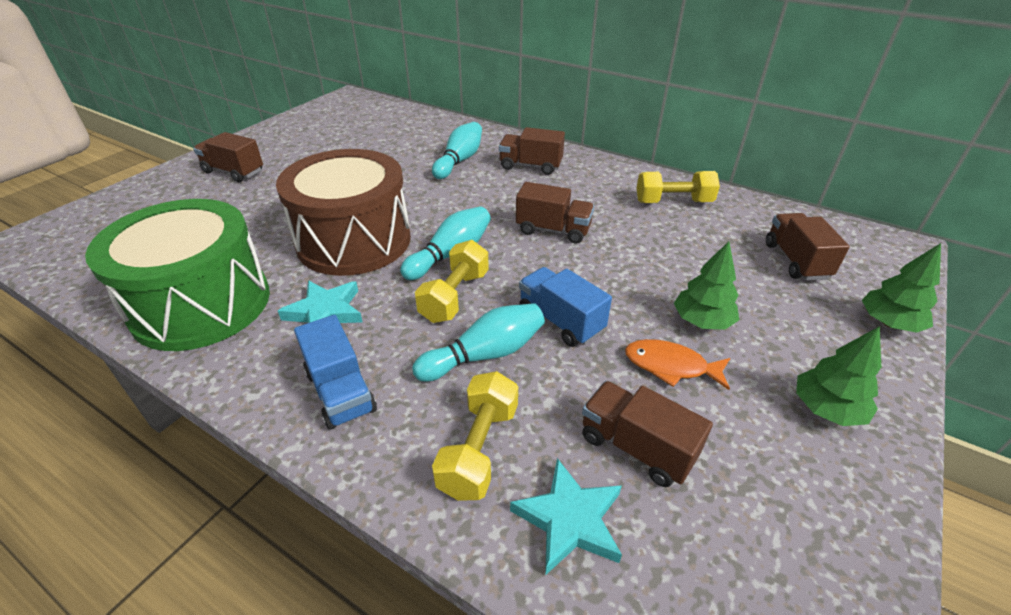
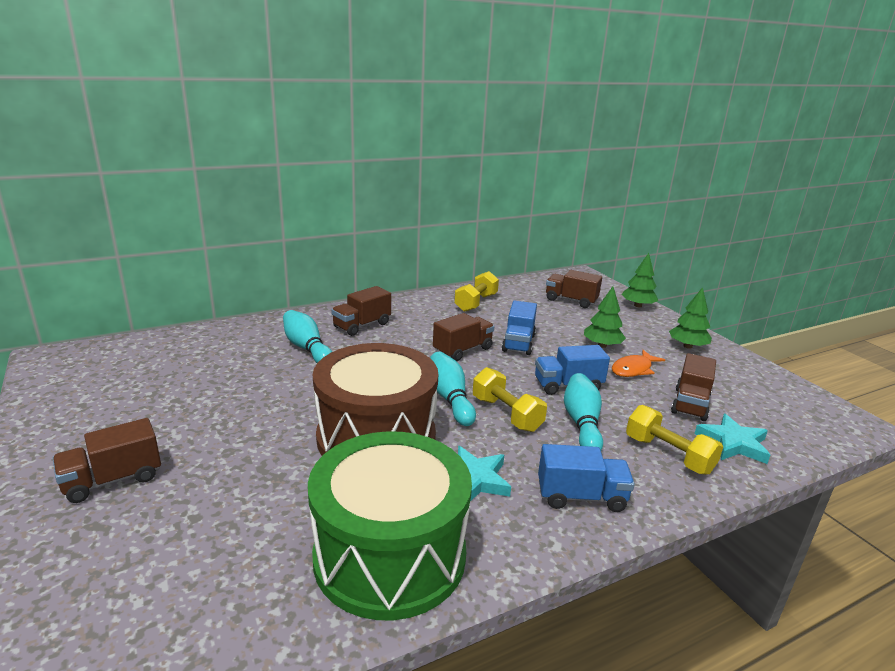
camera: 60 degrees left, 15 degrees down
(616, 258) = (518, 343): none -> blue truck
(636, 447) = (690, 404): brown truck -> brown truck turned 45 degrees counterclockwise

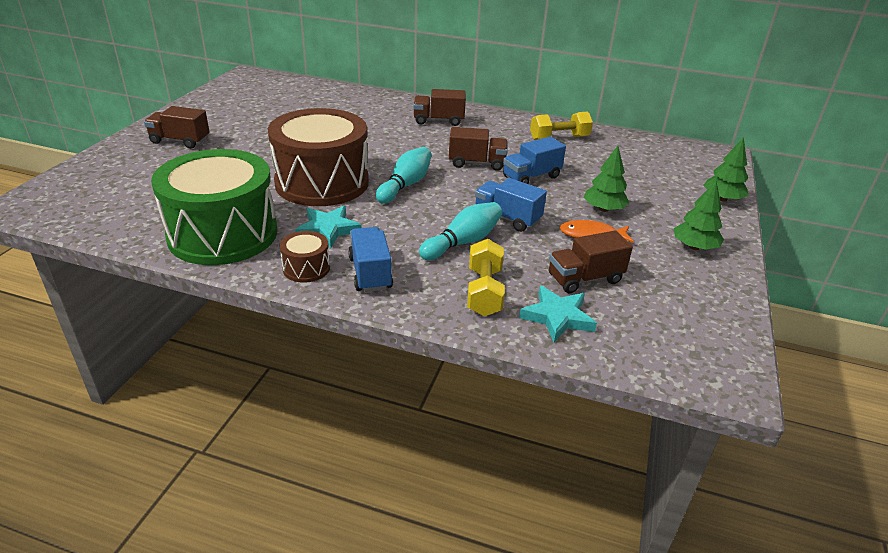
camera: 45 degrees right, 10 degrees up
(307, 348) = (377, 120): turquoise bowling pin -> none
(506, 414) = (423, 211): yellow dumbbell -> none
(530, 531) = (306, 268): none -> brown drum
(571, 300) = (655, 169): brown truck -> none
(581, 497) = (370, 273): blue truck -> blue truck turned 150 degrees counterclockwise

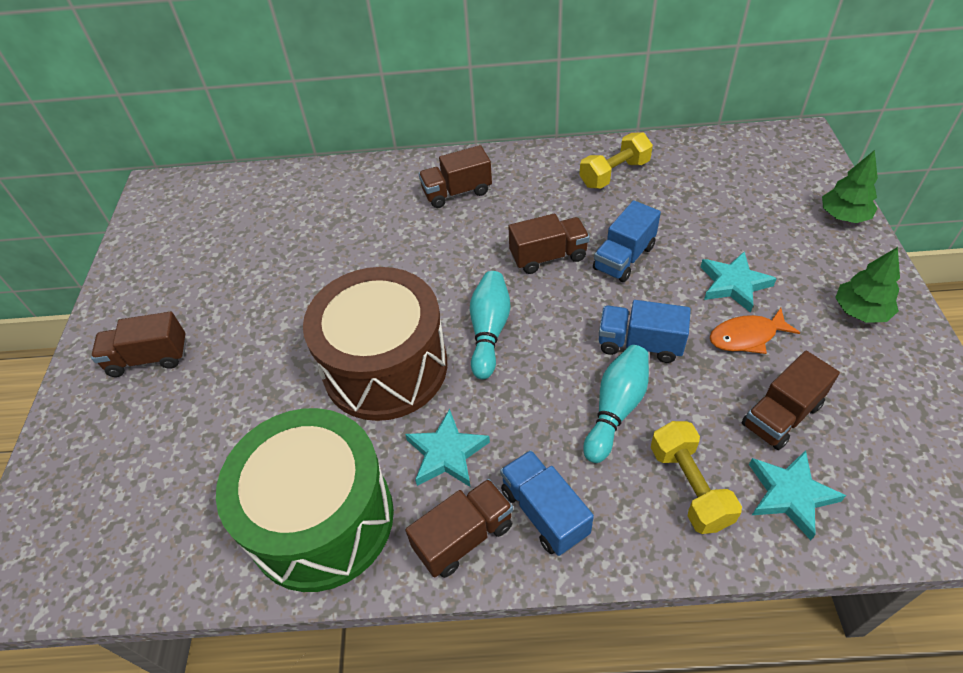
camera: 15 degrees left, 15 degrees up
(306, 268) = (463, 537): brown drum -> brown truck
(604, 209) = (733, 284): green tree -> turquoise star

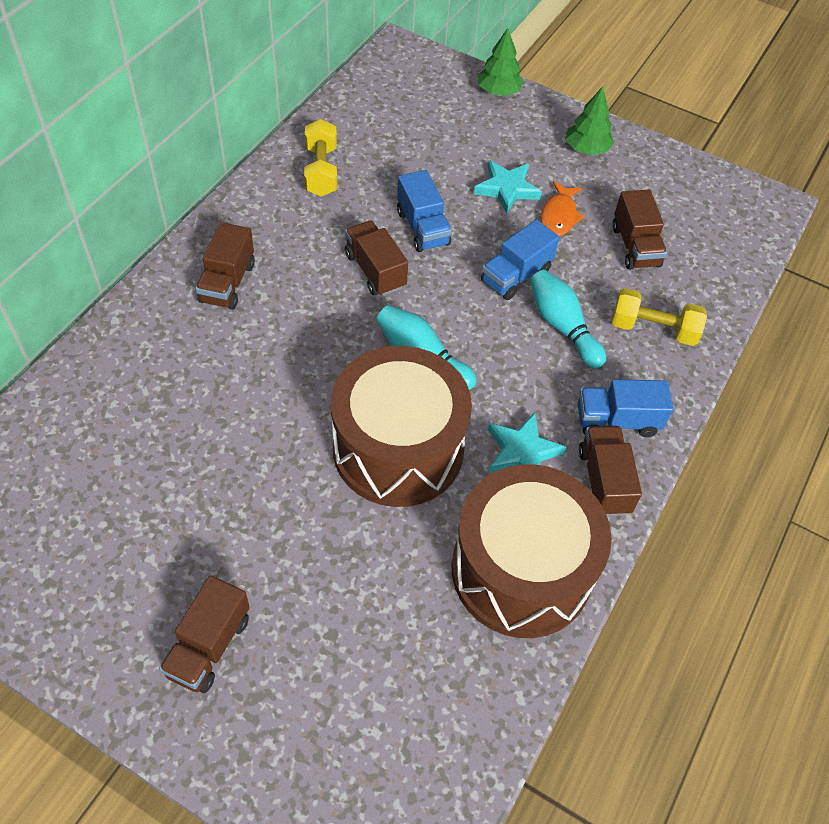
camera: 65 degrees left, 5 degrees up
(321, 519) = (521, 570): green drum -> brown drum
(548, 256) = (375, 271): brown truck -> brown truck turned 45 degrees counterclockwise
(790, 494) = (693, 285): turquoise star -> none

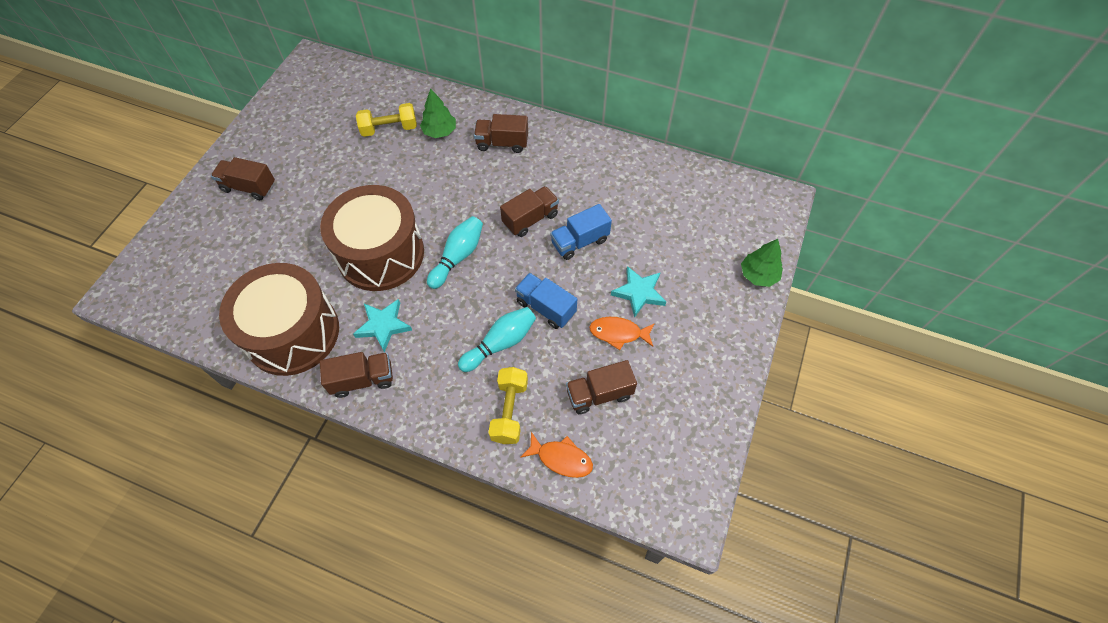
camera: 85 degrees right, 5 degrees up
(321, 171) = (620, 173): yellow dumbbell -> yellow dumbbell (389, 129)
(586, 149) = (709, 349): green tree -> green tree (439, 131)
(617, 421) = (416, 386): blue truck -> none
(711, 291) = (561, 458): none -> orange fish

